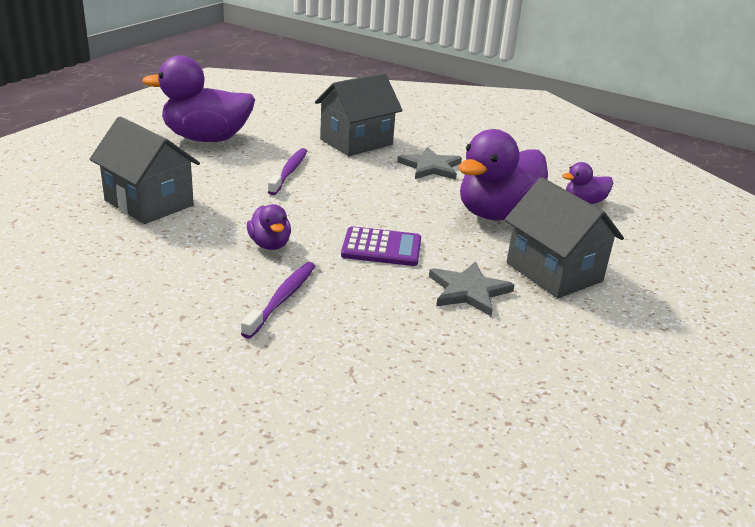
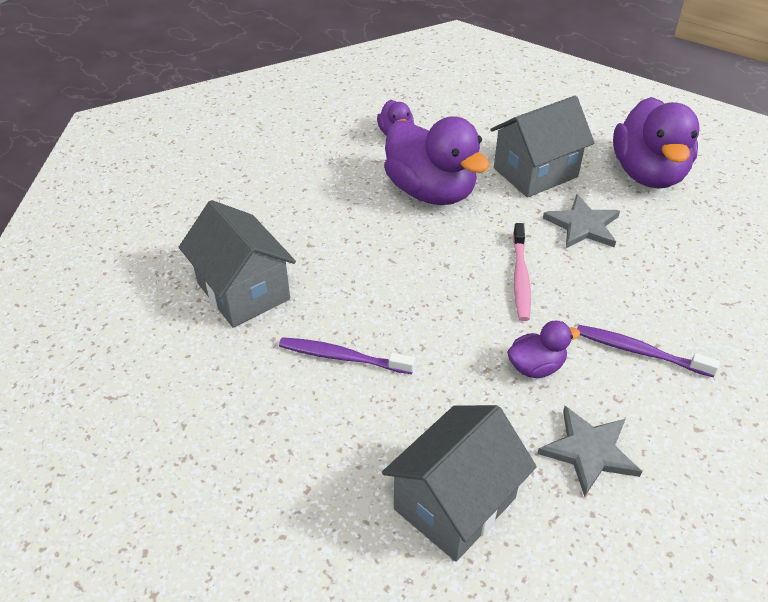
camera: 85 degrees left, 15 degrees up
(206, 139) = (226, 463): purple duck -> purple duck (648, 174)
(381, 248) = (520, 277): purple calculator -> pink toothbrush
(431, 167) = (320, 229): grey star -> grey star (589, 451)

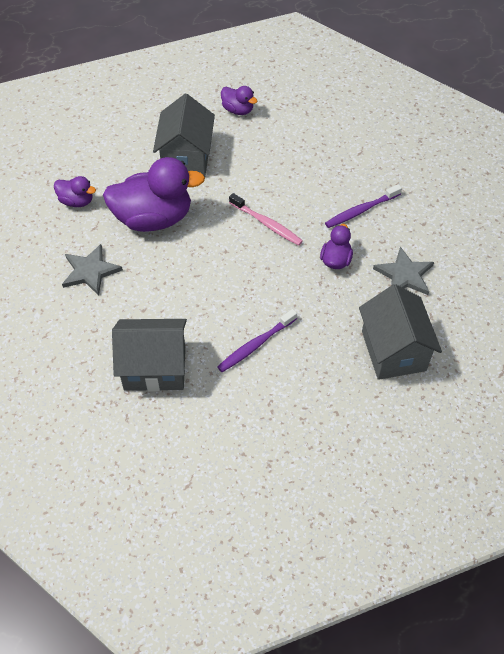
camera: 55 degrees left, 10 degrees up
(583, 225) = (252, 168): grey star -> grey star (90, 271)
(648, 174) = (238, 110): purple duck -> purple duck, size x0.48

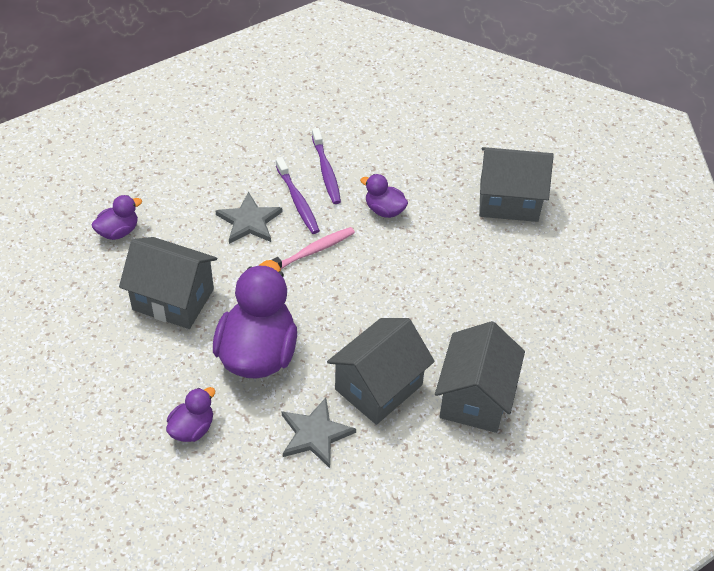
camera: 75 degrees left, 5 degrees down
(145, 300) = (378, 387): none -> grey house
(256, 345) = (471, 303): purple toothbrush -> purple toothbrush (298, 201)
(404, 275) = (422, 165): grey star -> grey star (249, 221)

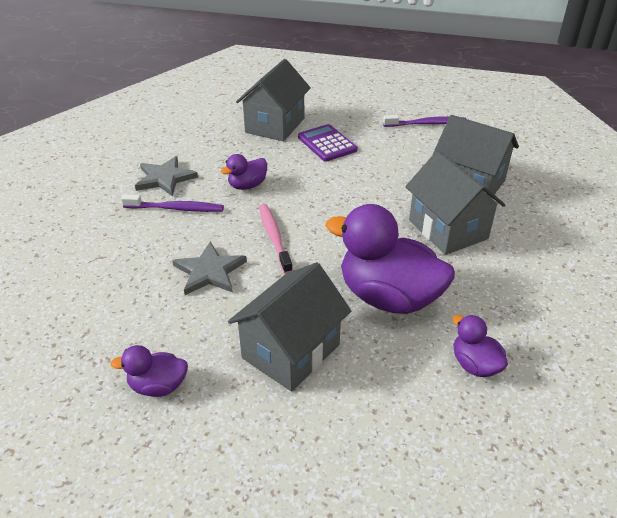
camera: 70 degrees left, 10 degrees down
(118, 231) = (158, 386): purple duck -> purple duck turned 75 degrees counterclockwise
(298, 201) = (203, 233): purple toothbrush -> purple toothbrush (426, 124)
(315, 434) = (494, 277): grey star -> grey star (165, 178)
(494, 254) = (327, 144): none -> purple calculator

